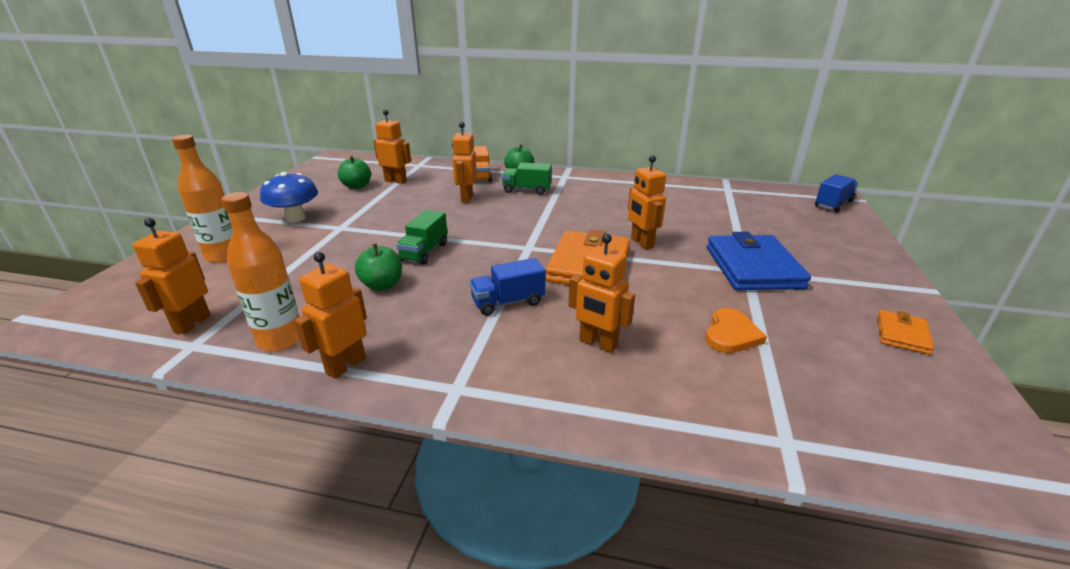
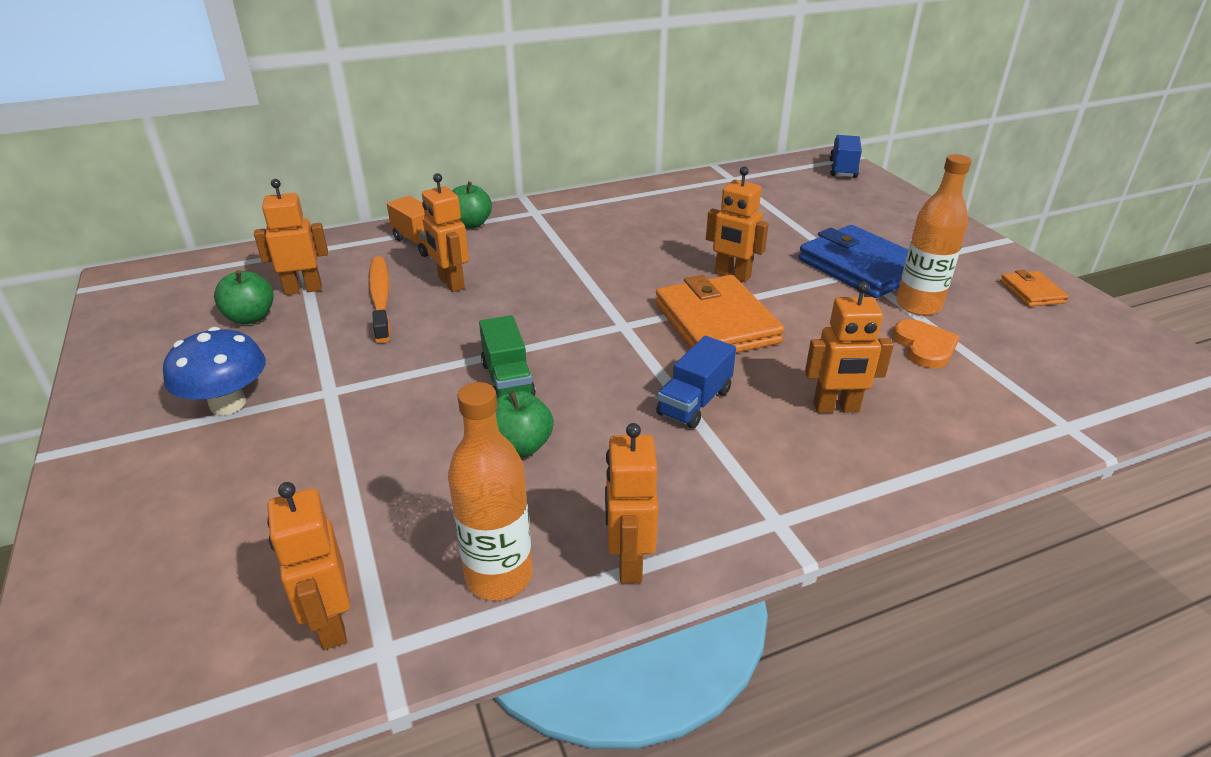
camera: 35 degrees left, 5 degrees up
(224, 255) = (202, 509): orange bottle -> orange bottle (918, 305)
(423, 195) = (380, 298): none -> orange toothbrush
(527, 190) = (514, 246): green truck -> none

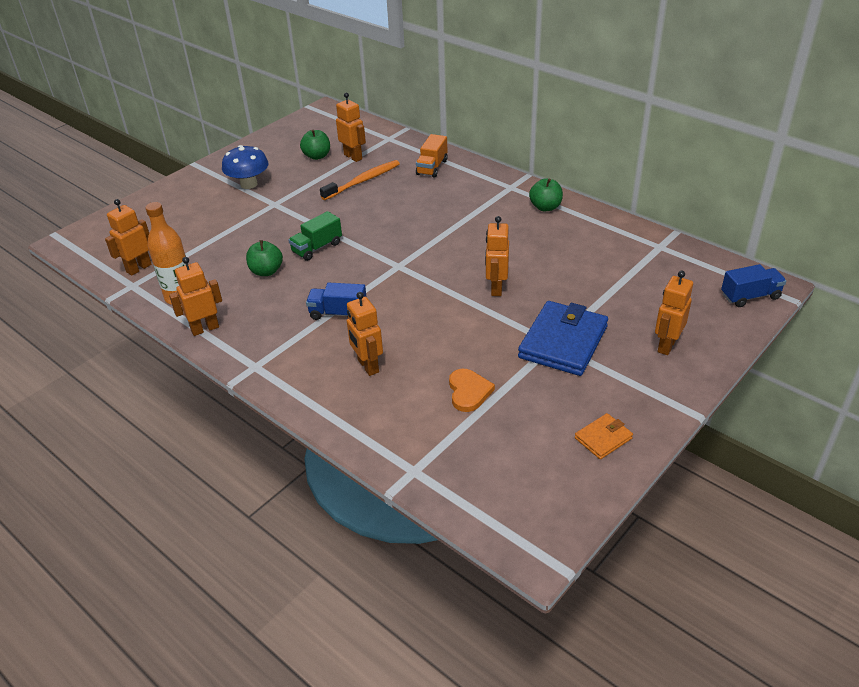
camera: 65 degrees right, 5 degrees up
(451, 283) = (396, 194): orange robot -> orange robot (666, 345)
(470, 224) = (471, 172): green apple -> green apple (545, 207)
(716, 323) = (428, 298): orange wallet -> none
(918, 305) = (526, 380): orange bottle -> none
(924, 346) = (468, 392): orange heart -> orange heart turned 60 degrees counterclockwise

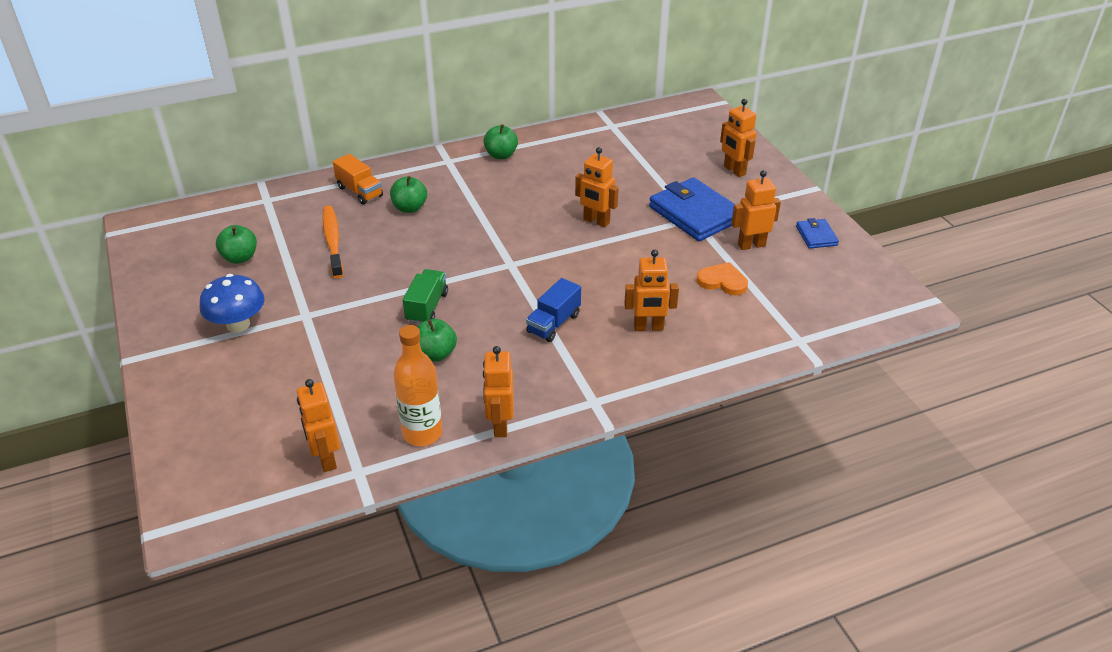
camera: 65 degrees left, 0 degrees up
(317, 248) = (427, 307): green truck -> green truck turned 150 degrees counterclockwise
(353, 157) = (274, 233): orange robot -> orange robot (751, 245)
(431, 195) = (409, 208): none -> green apple
(603, 438) = (816, 236): orange wallet -> blue wallet
(750, 296) = (706, 115): blue truck -> none

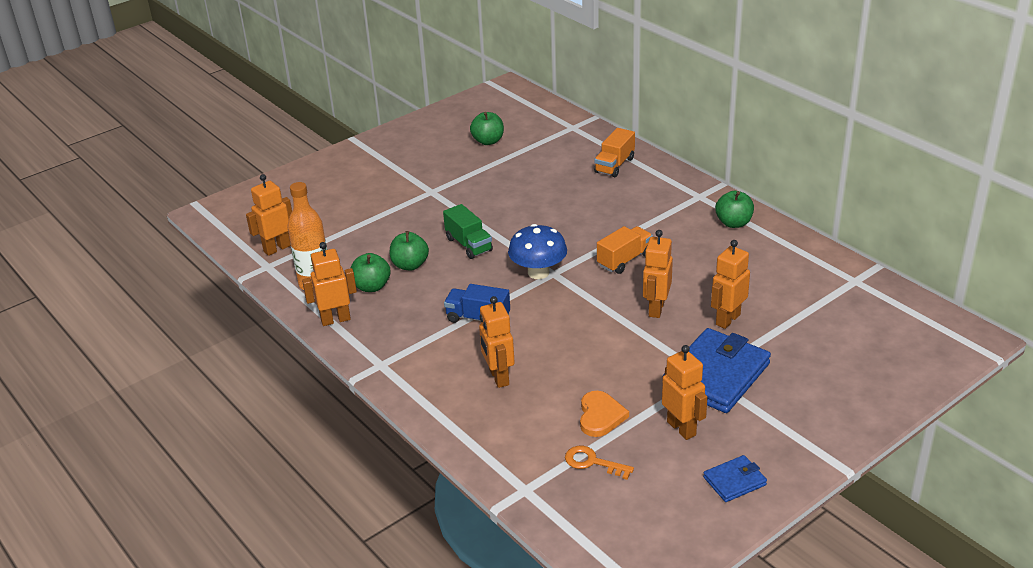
camera: 75 degrees right, 5 degrees down
(238, 324) = (407, 167): blue mushroom -> blue mushroom (538, 272)
(333, 241) = (533, 174): orange toothbrush -> none
(409, 208) = (606, 197): green apple -> green apple (372, 286)
(427, 307) = (469, 244): green truck -> green truck turned 60 degrees clockwise
(517, 221) = (624, 260): none -> orange truck
(734, 170) = (831, 391): orange robot -> orange robot (727, 319)
(777, 297) = (592, 462): none -> orange key

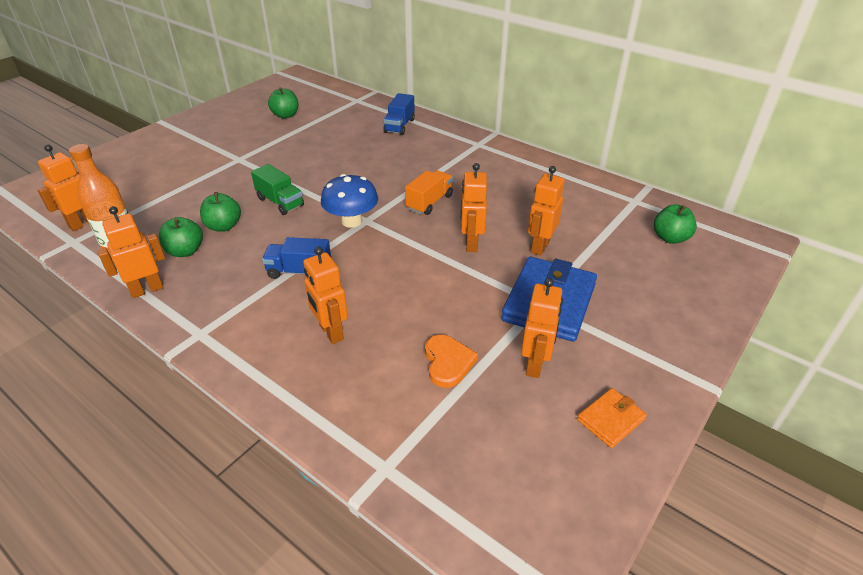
camera: 15 degrees left, 5 degrees up
(592, 462) = (453, 419): orange key -> none
(614, 165) = (399, 126): orange truck -> blue truck
(682, 428) = (535, 364): orange robot -> orange robot turned 60 degrees clockwise
(733, 223) = (514, 163): green apple -> green apple (670, 238)
(734, 481) = (610, 419): blue wallet -> orange wallet

